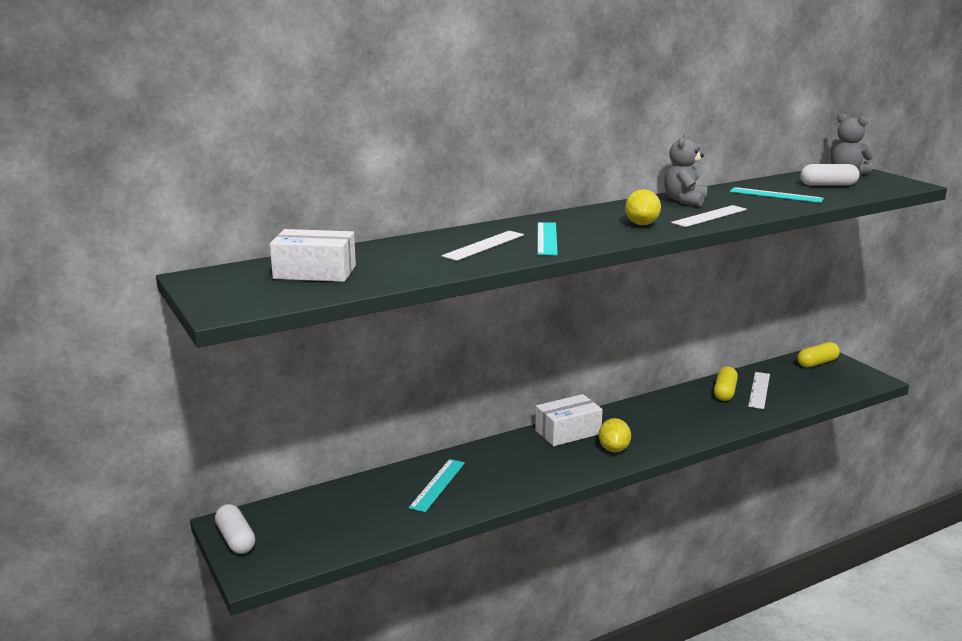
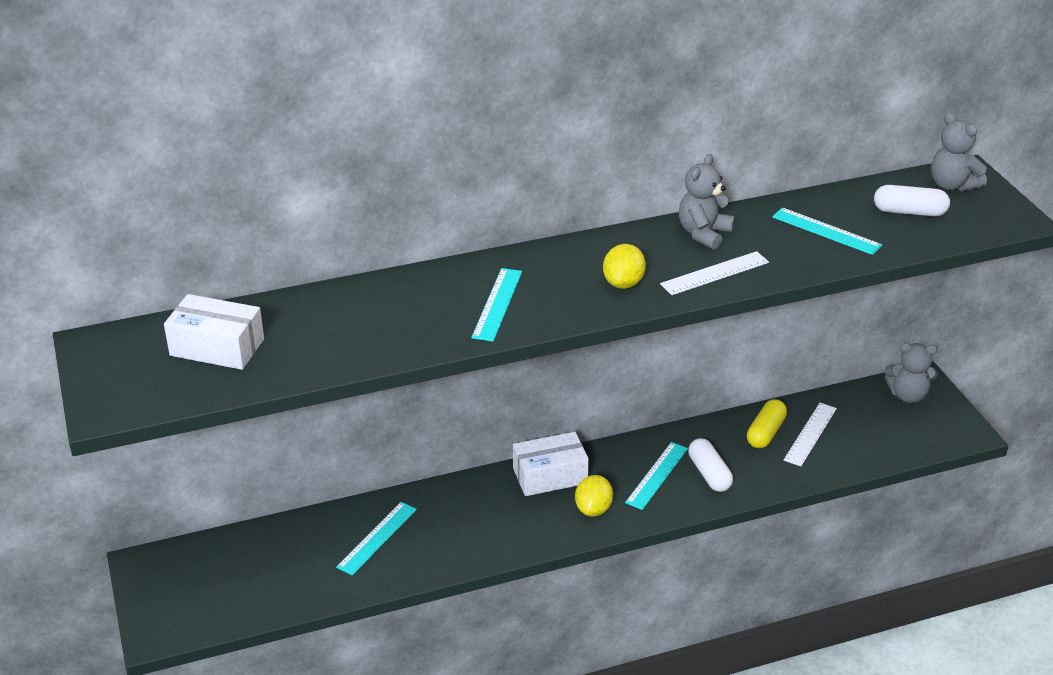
camera: 10 degrees right, 15 degrees up
(236, 539) = (147, 586): white capsule -> white capsule (709, 474)
(484, 245) = (419, 311): white ruler -> none
(654, 424) = (656, 475): none -> turquoise ruler
(817, 363) = (907, 395): yellow capsule -> grey teddy bear

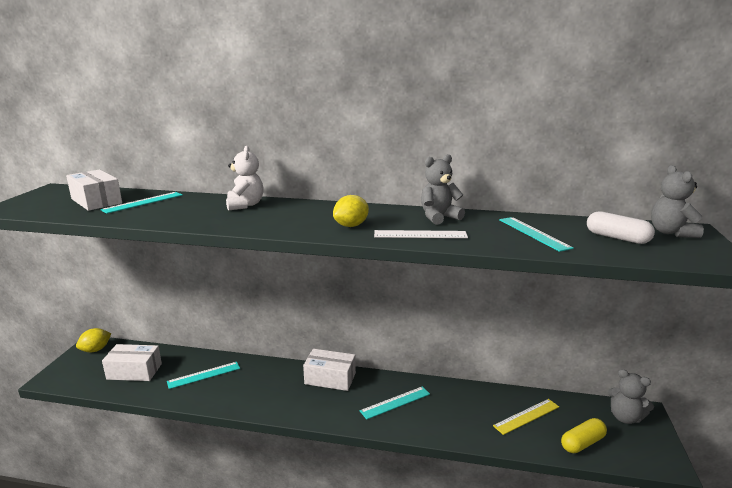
camera: 30 degrees right, 15 degrees down
(269, 573) = (134, 371): none -> white box
(442, 286) = (245, 205): none -> white teddy bear
(497, 304) = (261, 217): turquoise ruler -> turquoise ruler (143, 202)
(593, 509) = (336, 407): yellow lemon -> yellow lemon (95, 350)
(709, 474) = (431, 414): white capsule -> none
(765, 432) = (493, 404): yellow capsule -> yellow capsule (582, 443)
(810, 434) = (526, 416): white ruler -> yellow ruler

